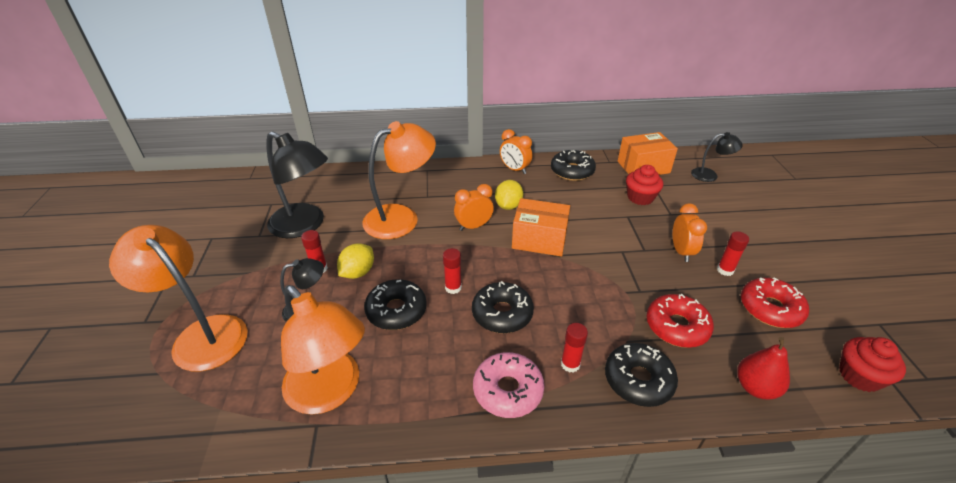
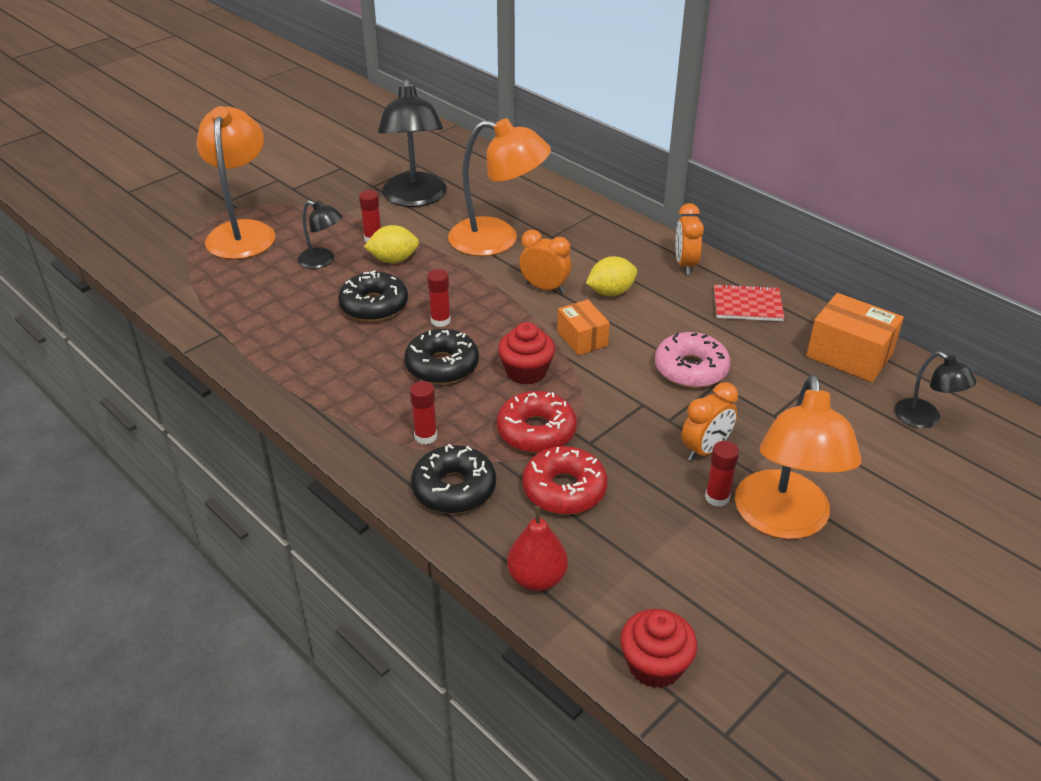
camera: 50 degrees right, 0 degrees up
(330, 392) = (255, 322): orange lamp -> orange lamp (783, 521)
(508, 390) = (354, 412): pink donut -> pink donut (691, 369)
(539, 239) = (582, 338): orange box -> orange box, size x0.64
(572, 171) = (747, 305): black donut -> red notebook
(640, 197) = (772, 378): red cupcake -> red cupcake (526, 371)
(770, 309) = (689, 557): red donut -> red donut (536, 431)

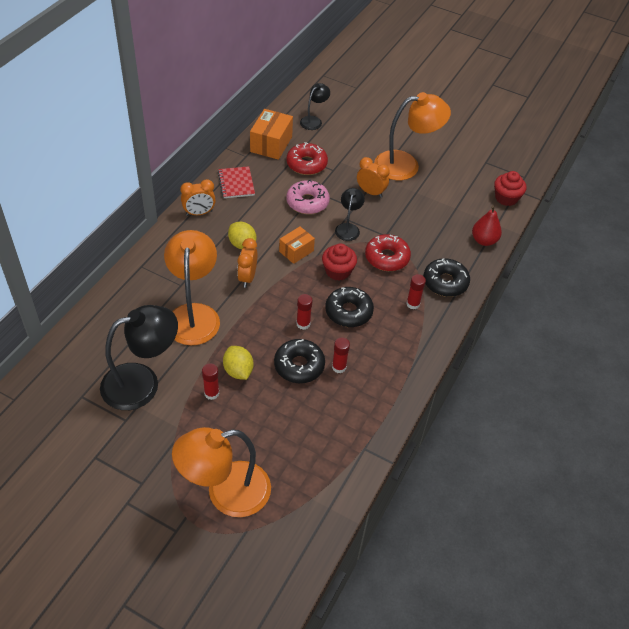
camera: 110 degrees left, 10 degrees up
(322, 261) = (253, 417): black lamp -> black lamp (348, 228)
(564, 490) = (424, 240): red donut -> red donut (306, 164)
(717, 497) = (402, 186): red glue stick -> red glue stick (339, 367)

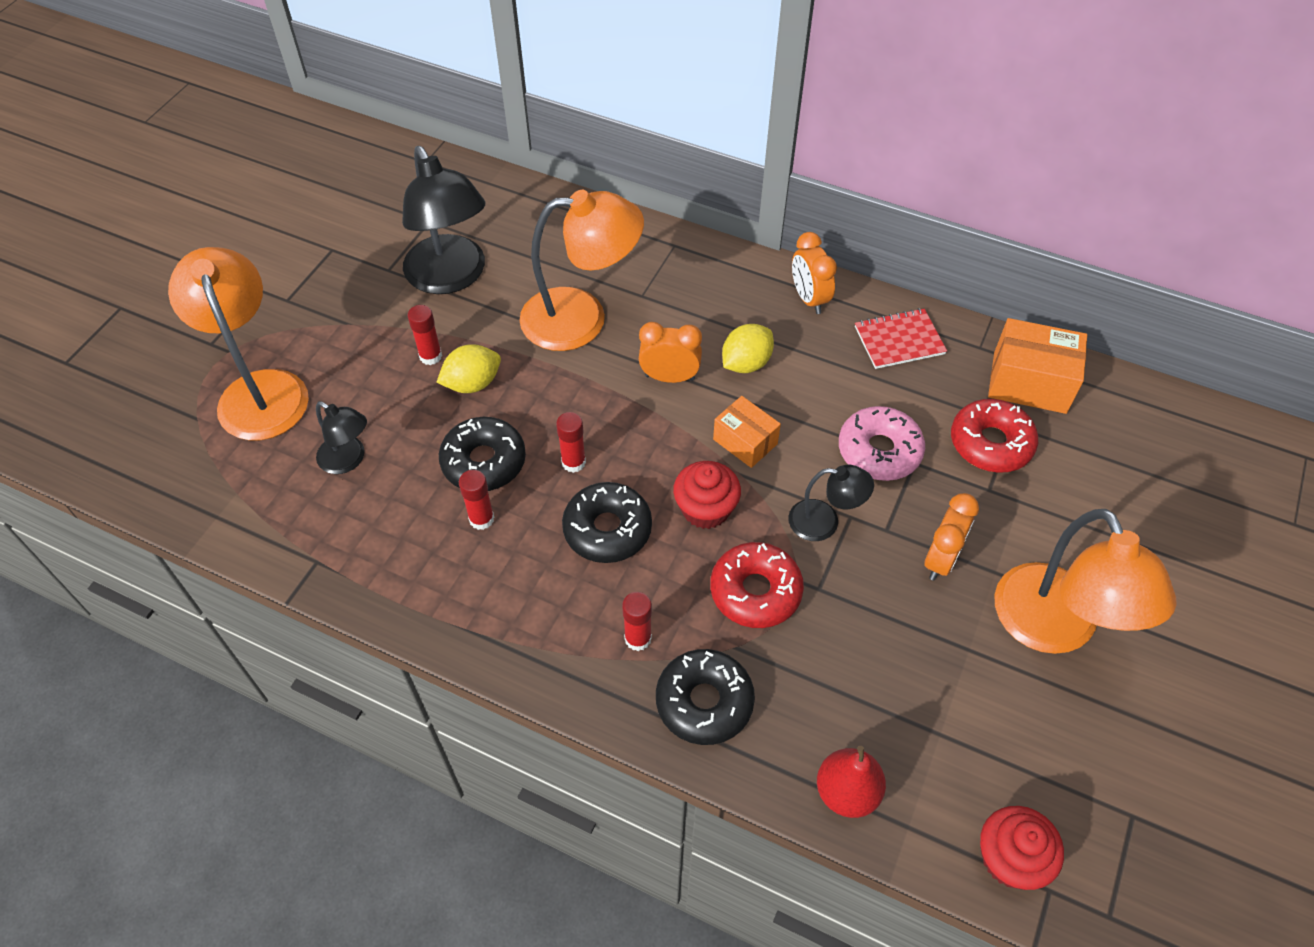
camera: 90 degrees right, 5 degrees up
(314, 121) = (1135, 448): black lamp -> black lamp (348, 460)

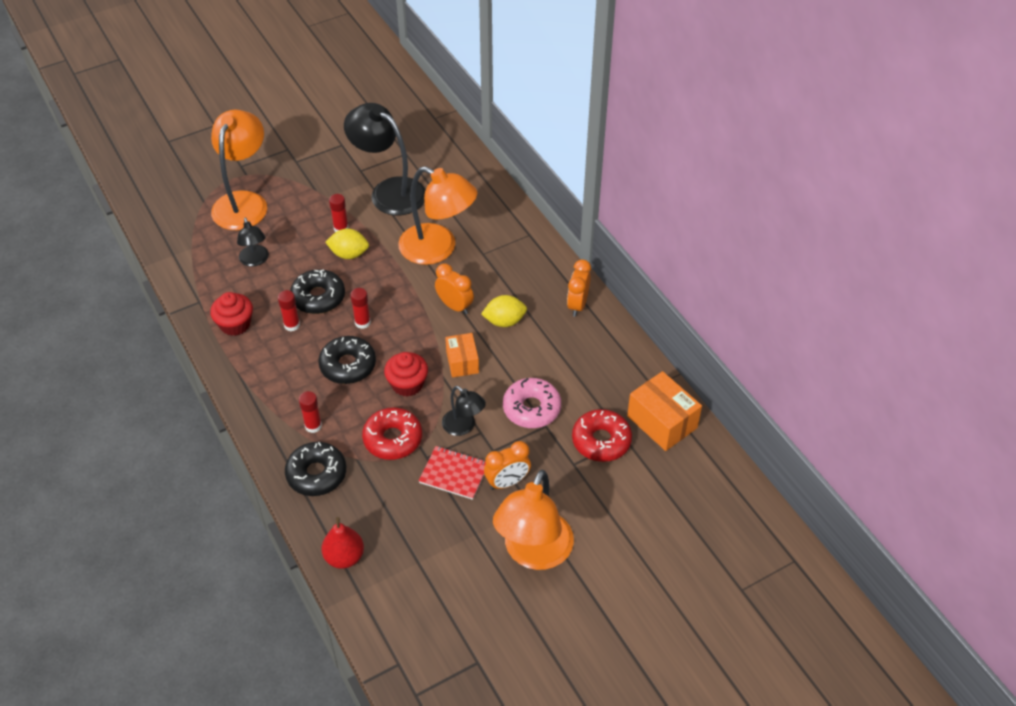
camera: 35 degrees right, 5 degrees down
(451, 277) = (389, 191): black lamp -> black lamp turned 120 degrees clockwise
(899, 340) = (607, 356): red notebook -> red notebook (454, 474)
(1010, 858) = (393, 638): red cupcake -> red cupcake (235, 324)

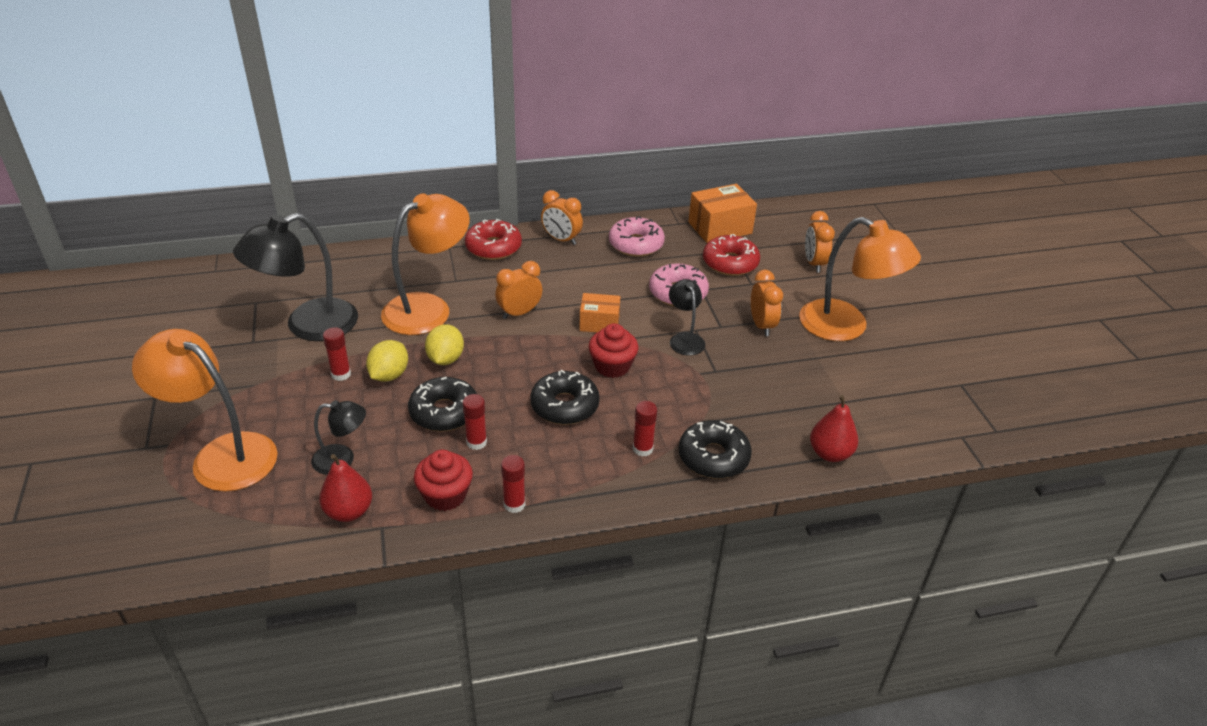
camera: 75 degrees left, 10 degrees down
(209, 281) = (349, 511): none -> red pear
(362, 322) = (505, 383): red glue stick -> red glue stick (514, 504)
(393, 439) = (683, 390): red donut -> red donut (493, 247)
(454, 474) = (742, 357): red notebook -> none
(463, 427) = (684, 339): black lamp -> black lamp turned 75 degrees counterclockwise
(504, 321) = (558, 286): yellow lemon -> yellow lemon (445, 359)
(597, 361) = (636, 244): none -> pink donut
(635, 513) = (814, 263): none -> orange clock

